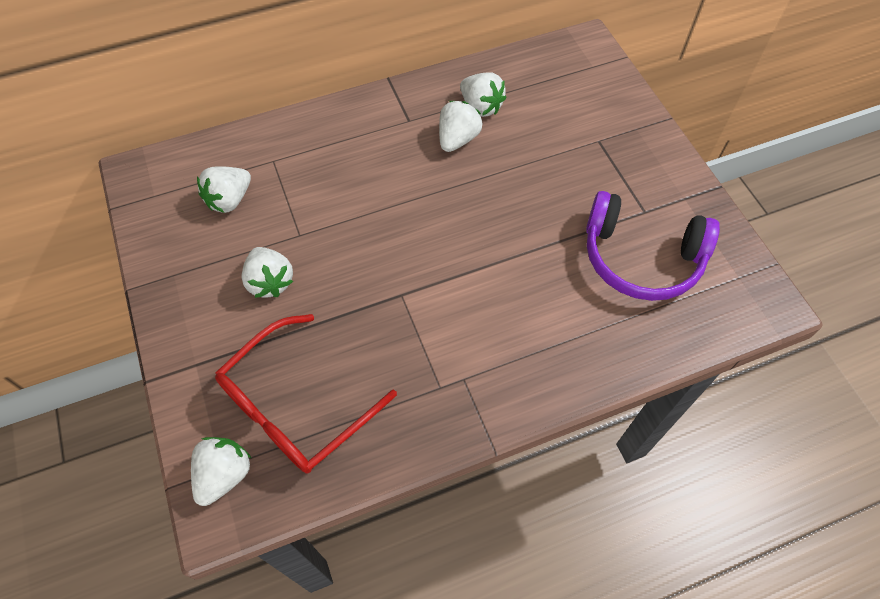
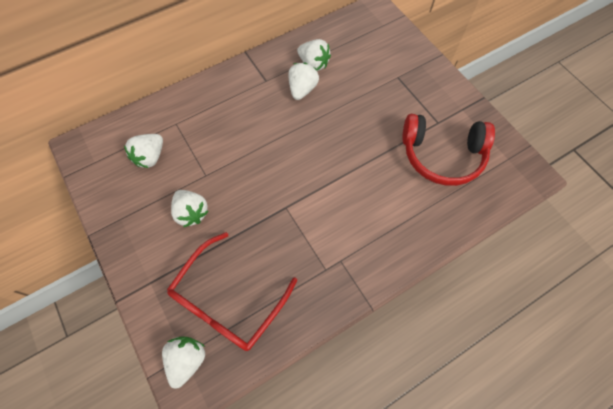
camera: 10 degrees left, 5 degrees up
(641, 258) = (442, 156): purple headphones -> red headphones

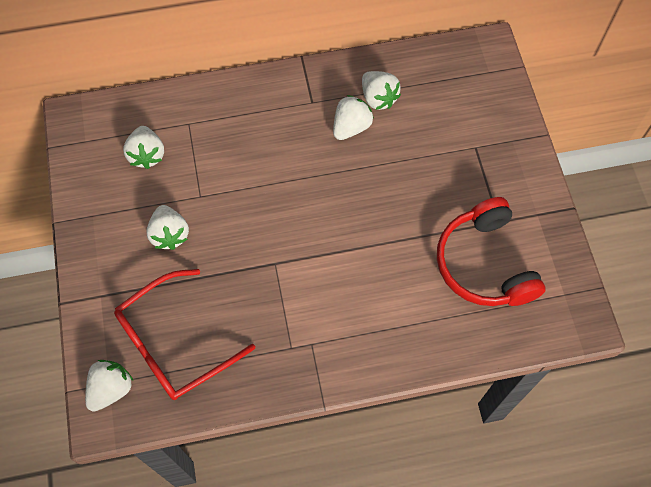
camera: 20 degrees right, 0 degrees up
(150, 157) = (147, 155): white strawberry -> white strawberry turned 60 degrees counterclockwise
(442, 156) = (484, 264): red headphones -> red headphones turned 45 degrees clockwise

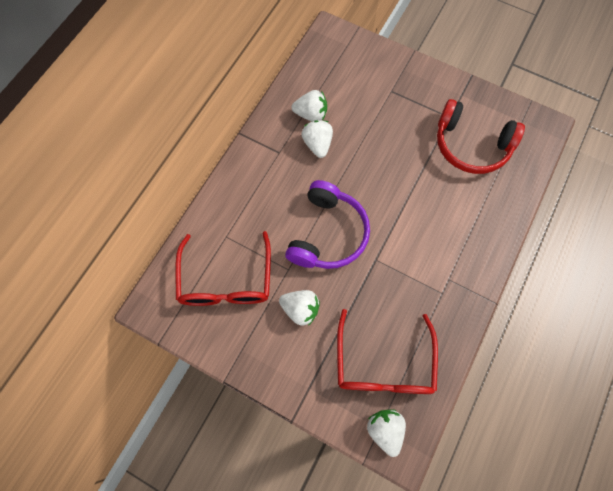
camera: 50 degrees left, 5 degrees up
(147, 155) = (226, 280): white strawberry -> red glasses
(265, 203) = (328, 234): none -> purple headphones

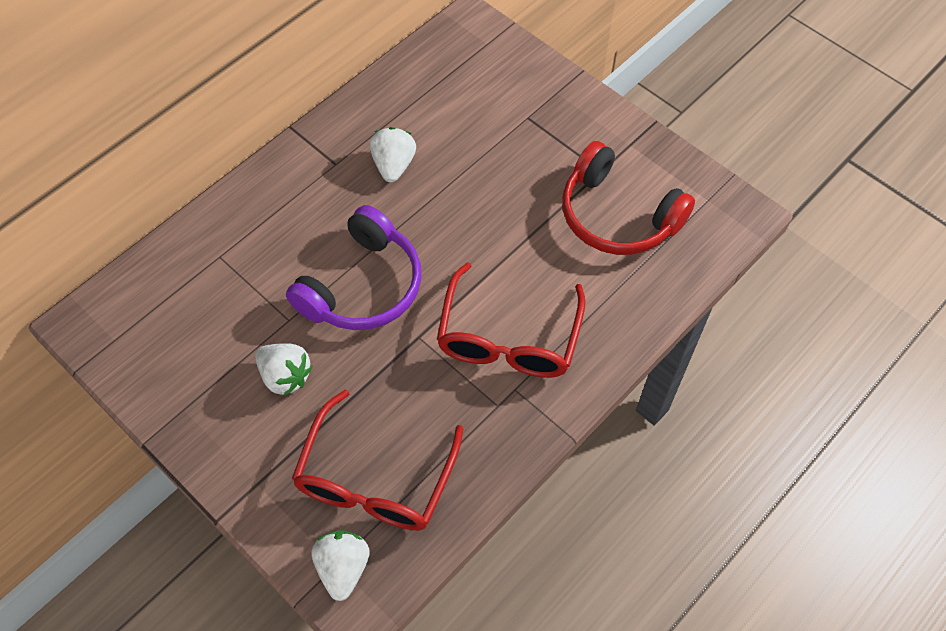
camera: 15 degrees right, 10 degrees down
(226, 280) = (197, 313): red glasses -> red glasses (508, 337)
(311, 114) = (399, 124): white strawberry -> none

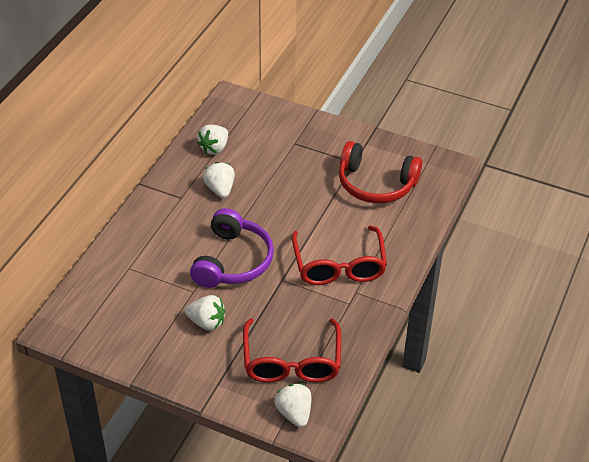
camera: 20 degrees left, 15 degrees down
(413, 97) = (214, 148): none -> white strawberry

